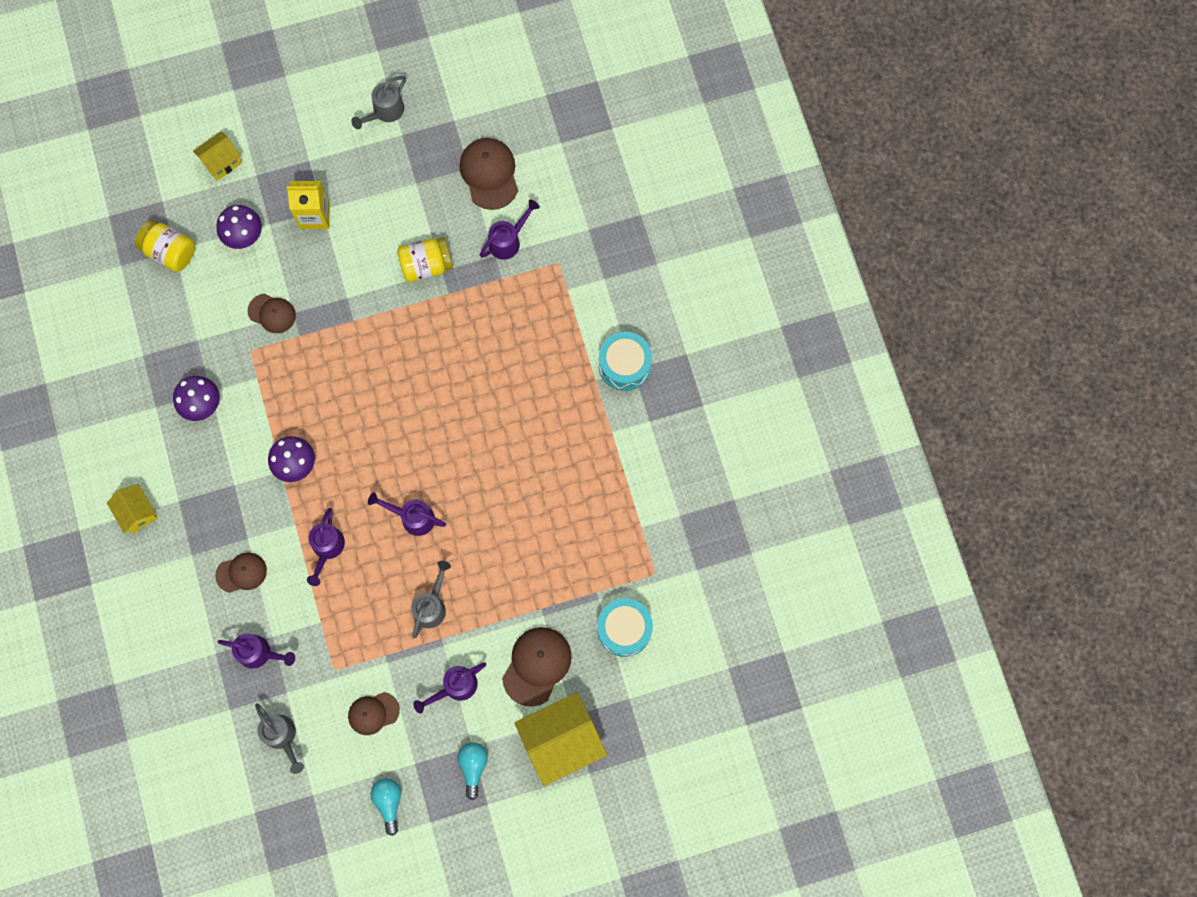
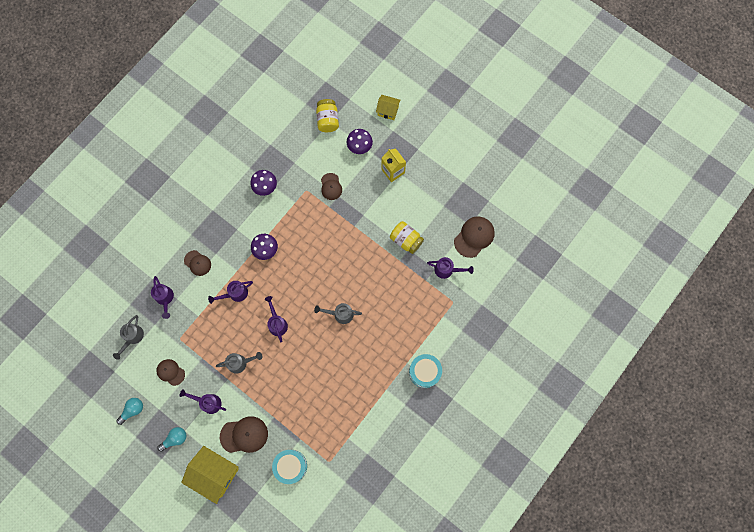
camera: 55 degrees right, 0 degrees up
(137, 512) = (195, 196): yellow house -> none
(385, 112) = (468, 166): grey watering can -> grey watering can (340, 314)

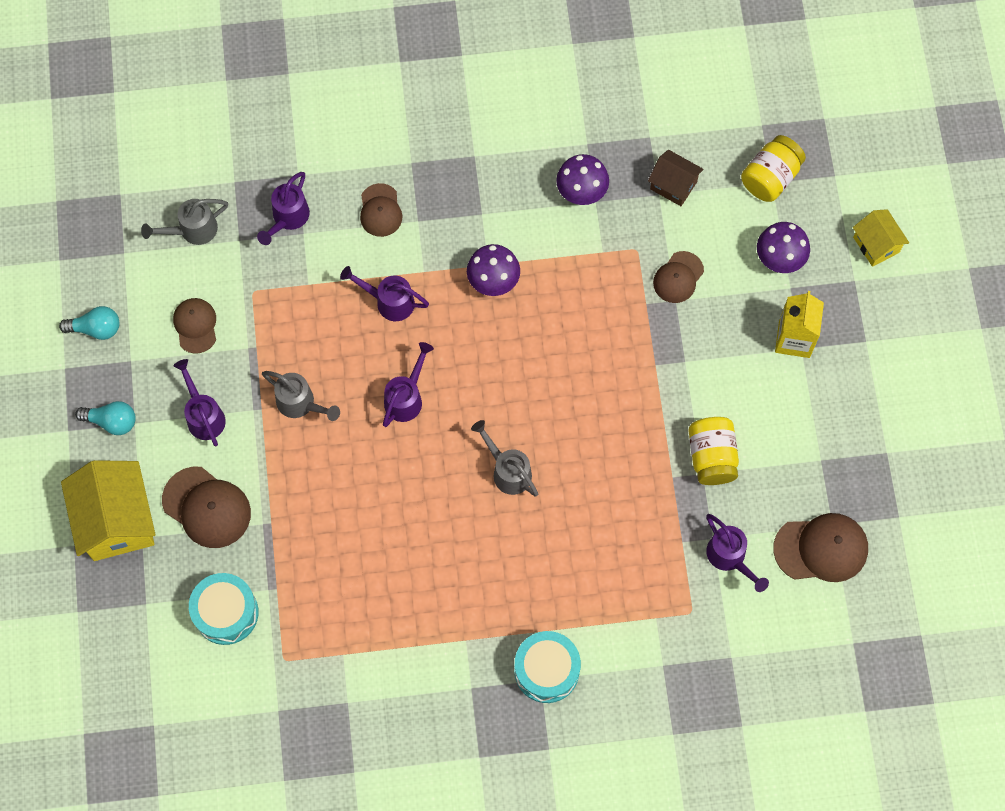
camera: 45 degrees right, 5 degrees down
(296, 154) = (673, 185): none -> brown house

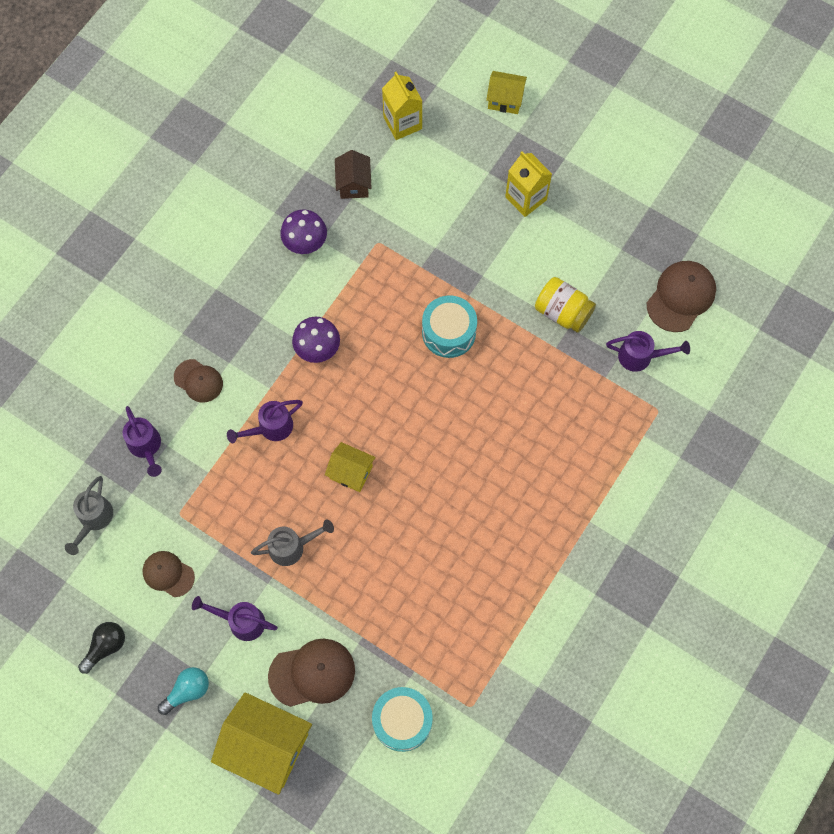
camera: 50 degrees left, 0 degrees up
(96, 328) = (106, 647): turquoise light bulb -> black light bulb
(406, 398) = (351, 472): purple watering can -> yellow house
(508, 471) = (461, 447): grey watering can -> none
(546, 670) = (623, 534): turquoise drum -> turquoise drum (449, 332)
(673, 185) = (353, 184): brown house -> brown house turned 75 degrees counterclockwise
(678, 277) = (420, 233): brown cap -> none
(770, 178) = (402, 123): yellow jar -> yellow carton
(779, 258) = (463, 162): purple mushroom -> none

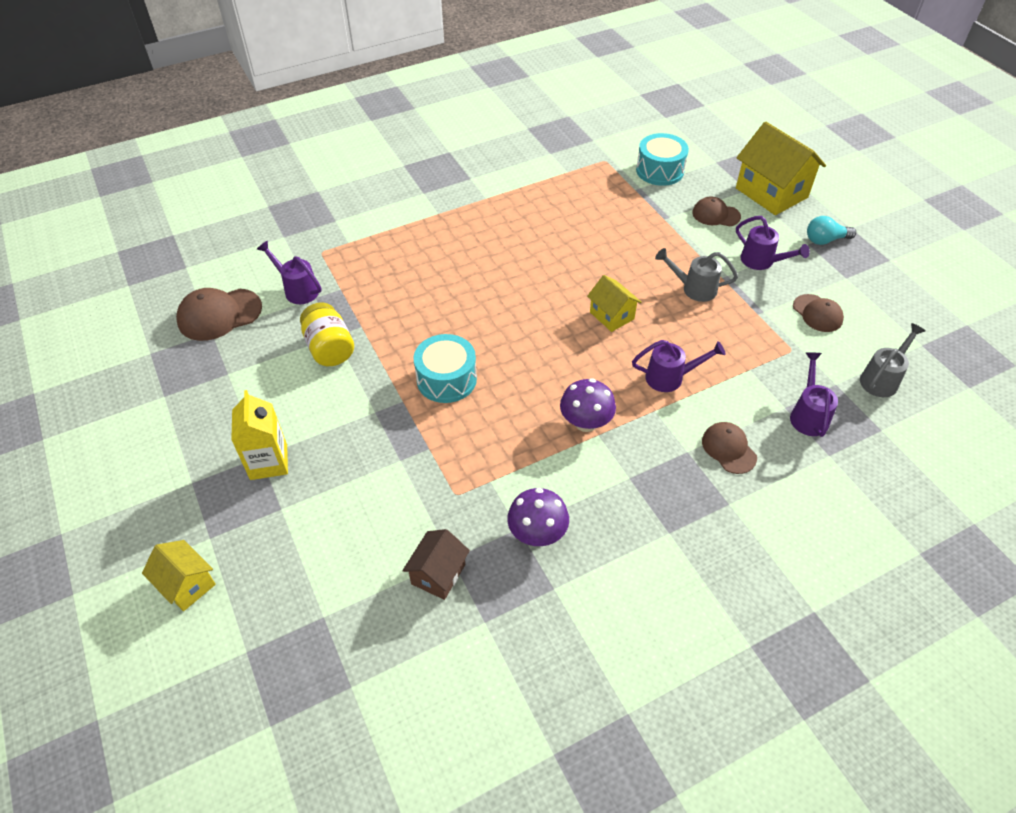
camera: 150 degrees left, 20 degrees down
(106, 647) = (891, 289): black light bulb -> none
(312, 673) = (715, 215): brown cap -> brown cap, size x0.64
(402, 123) = (326, 621): yellow carton -> none

